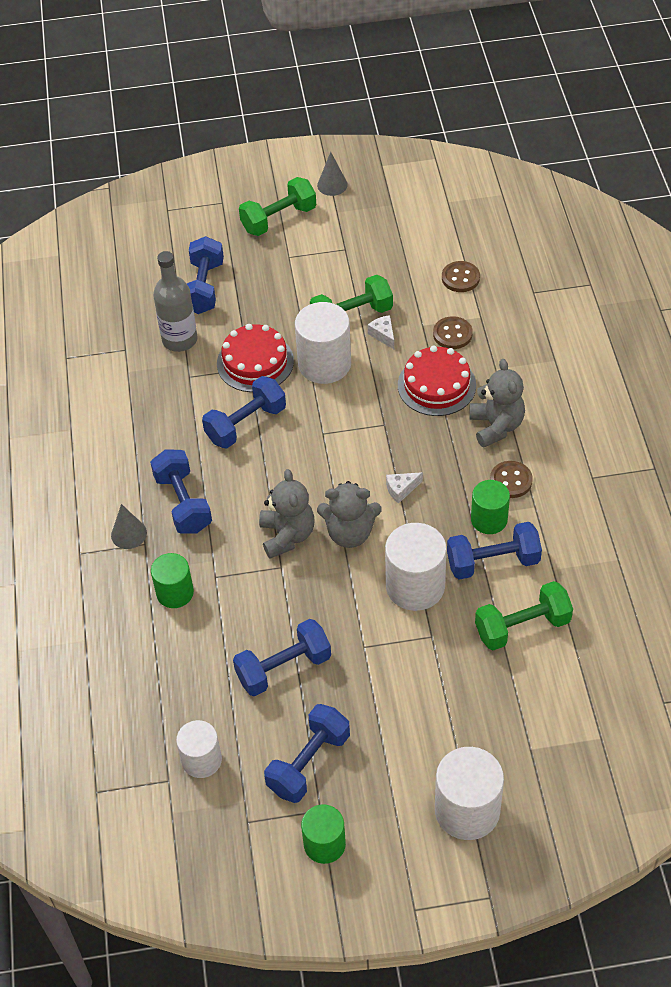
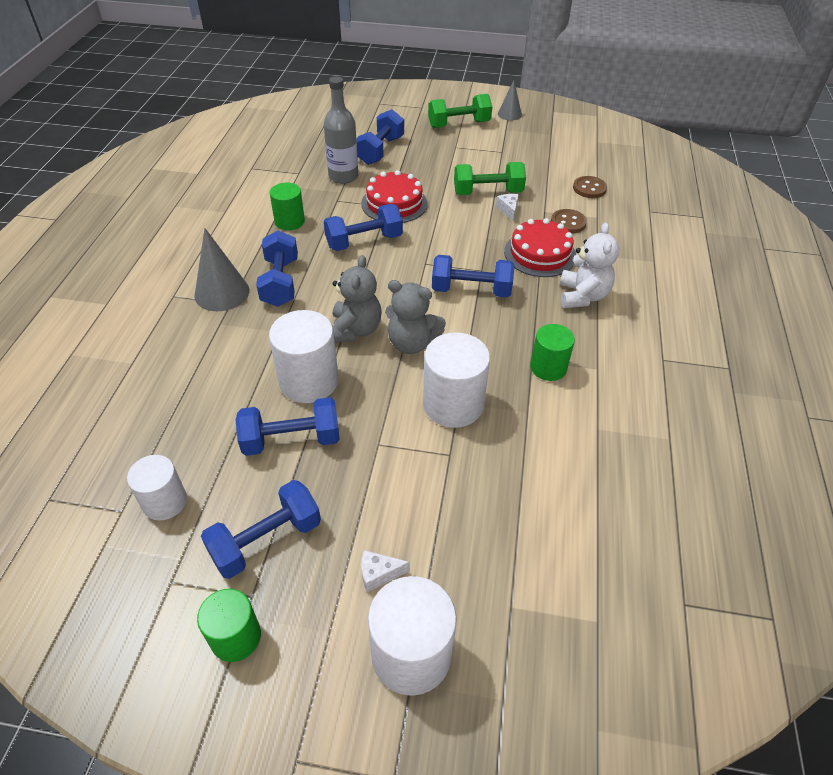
camera: 15 degrees right, 5 degrees down
(129, 534) = (222, 293): grey cone -> grey cone, size x1.64
(175, 592) = (231, 347): green cylinder -> green cylinder (289, 221)
(324, 364) = (450, 217): white cylinder -> white cylinder (309, 381)
(401, 489) = (475, 322): white cheese -> white cheese (379, 574)
(493, 562) = (538, 405): blue dumbbell -> blue dumbbell (471, 290)
(496, 426) = (582, 296): grey teddy bear -> white teddy bear
(511, 481) = (581, 341): brown button -> none
(522, 627) = (547, 474): green dumbbell -> none

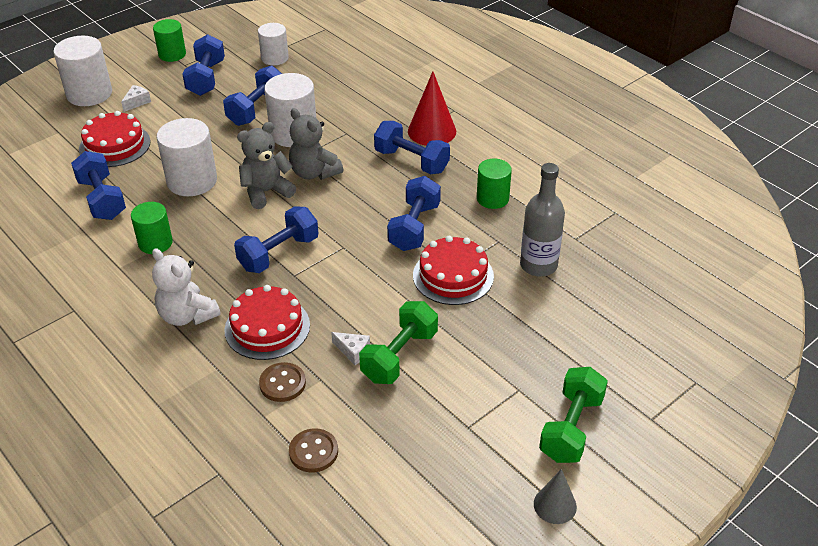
camera: 130 degrees right, 5 degrees down
(222, 293) = (432, 131): grey cone -> red cone
(380, 150) = (568, 319): blue dumbbell -> blue dumbbell (102, 199)
(472, 519) = (115, 145): none -> red cake

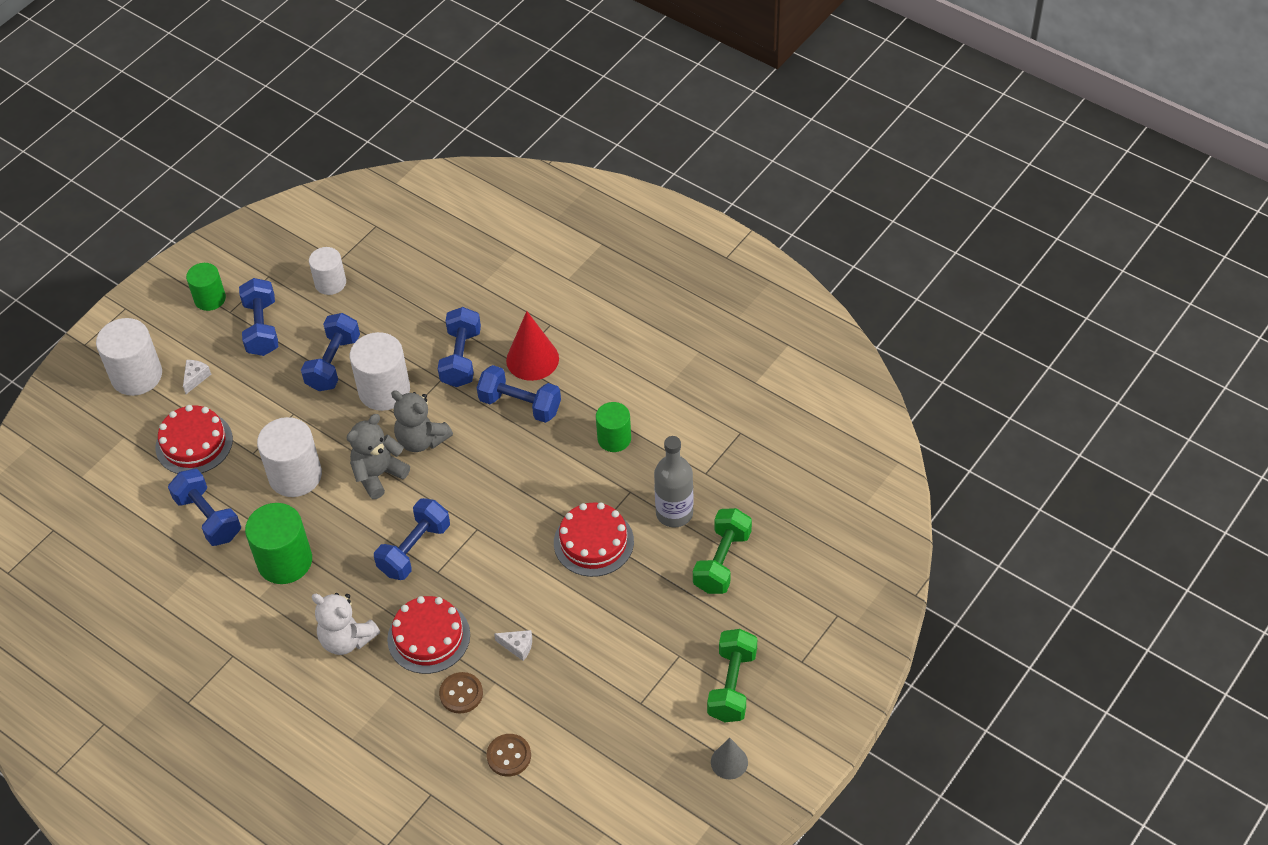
camera: 10 degrees left, 10 degrees up
(155, 243) = (285, 561): green cylinder -> green cylinder, size x1.57
(399, 356) = (562, 643): green dumbbell -> green dumbbell (722, 561)
(414, 227) = (542, 490): blue dumbbell -> blue dumbbell (461, 358)

